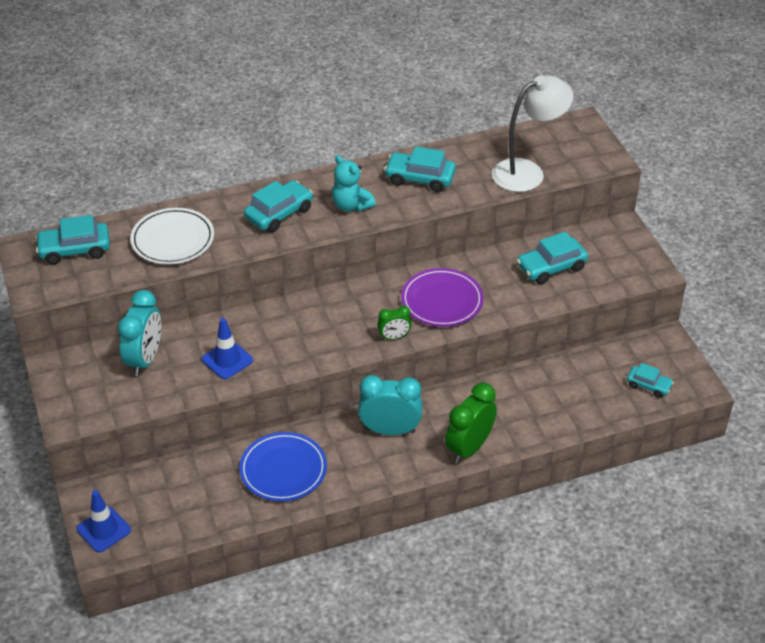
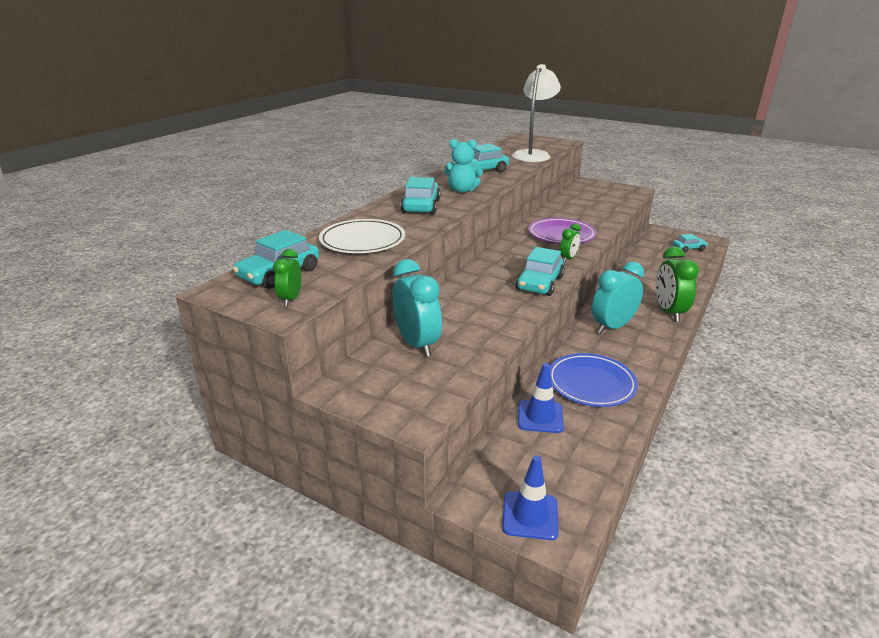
camera: 40 degrees left, 15 degrees down
(52, 283) = (291, 299): none -> green clock
(227, 360) = (483, 315): blue traffic cone -> blue traffic cone (540, 416)
(551, 267) = (587, 204): turquoise car -> turquoise car (539, 283)

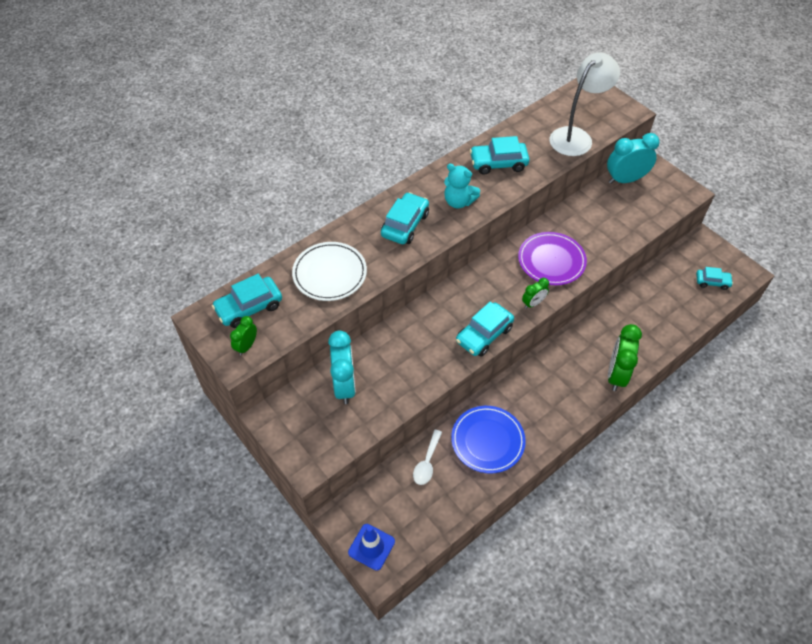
camera: 20 degrees right, 25 degrees up
(540, 416) = (427, 462): blue traffic cone -> white spoon
(612, 327) = (550, 378): turquoise clock -> turquoise clock (625, 180)

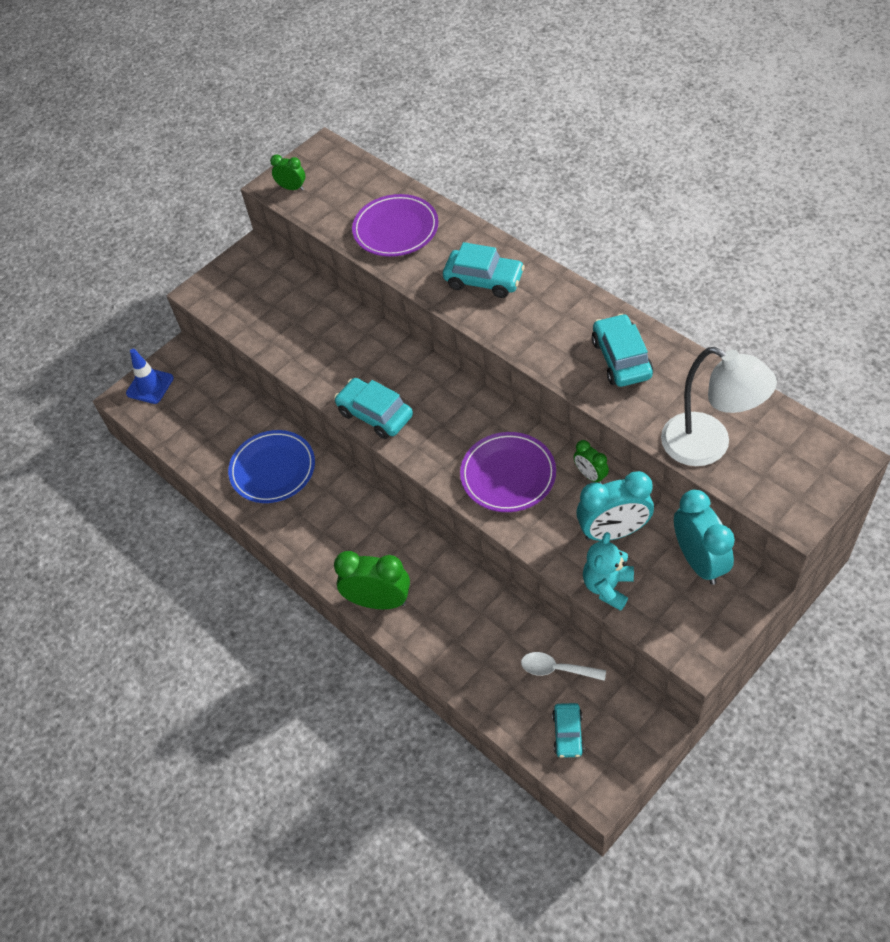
camera: 90 degrees right, 0 degrees up
(249, 307) = (341, 178): turquoise car -> none
(330, 274) = (396, 229): white plate -> purple plate
(344, 385) = (293, 301): turquoise clock -> turquoise clock (613, 532)
(427, 462) = (243, 417): white spoon -> white spoon (556, 669)
(458, 201) = (536, 326): turquoise teddy bear -> turquoise teddy bear (607, 587)
(533, 303) = (431, 460): green clock -> green clock (590, 475)

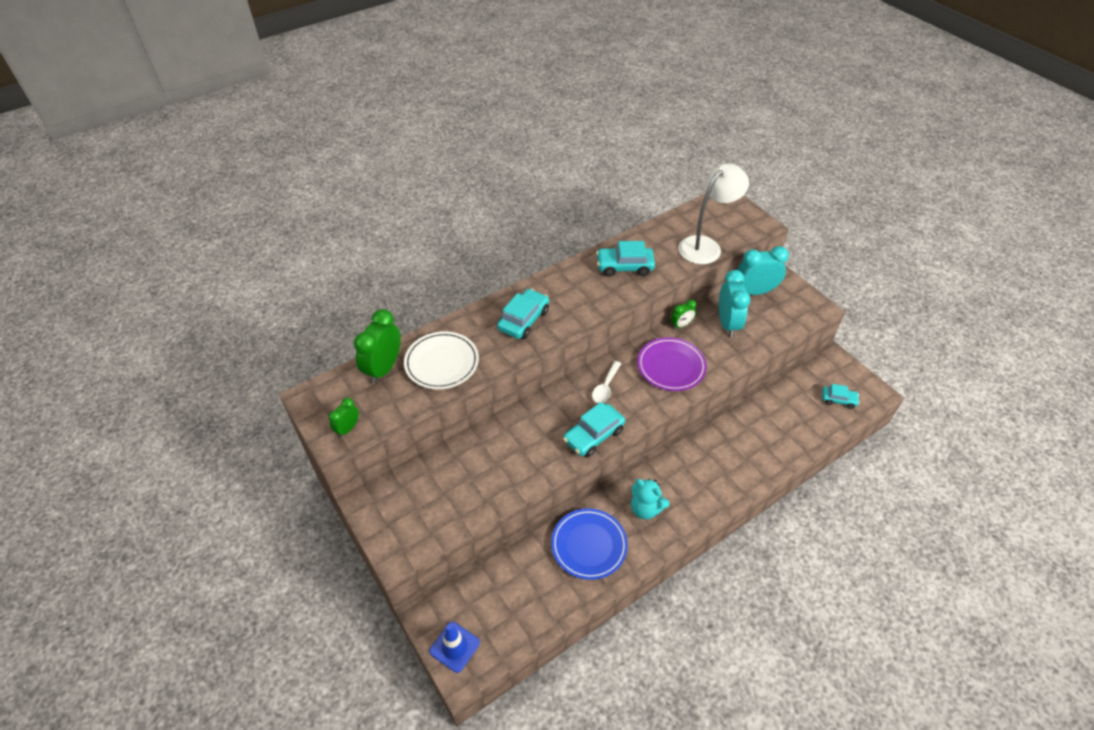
camera: 85 degrees left, 5 degrees down
(378, 601) = (730, 487): green clock -> green clock (384, 368)
(396, 229) = (442, 363): purple plate -> white plate
(556, 669) = (793, 396): white spoon -> white spoon (605, 387)
(607, 587) = (768, 335): turquoise teddy bear -> turquoise teddy bear (645, 509)

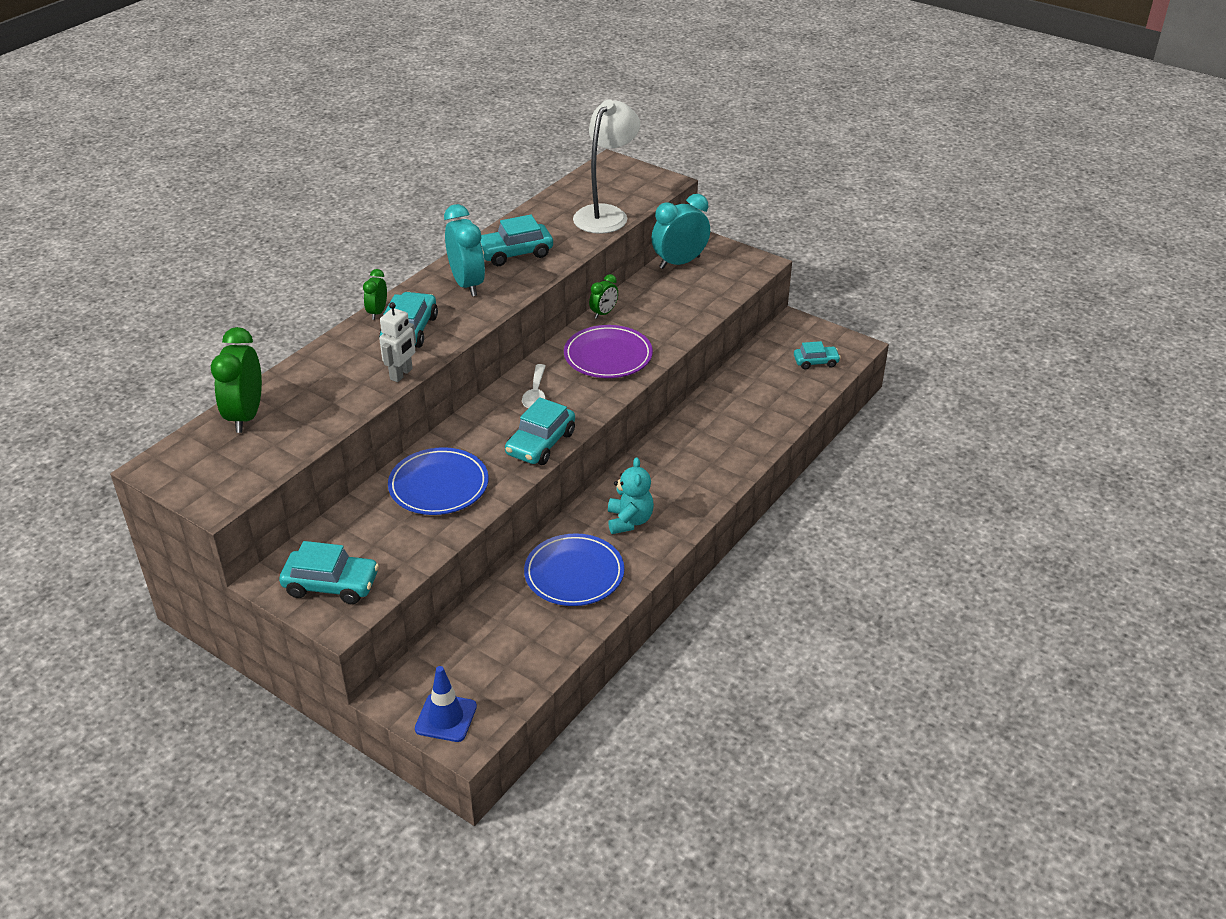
camera: 20 degrees left, 10 degrees down
(348, 428) = (226, 485): green clock -> green clock (377, 312)
(402, 521) = (331, 585): none -> turquoise car
(442, 363) = (322, 394): white plate -> none
(503, 360) = (401, 374): none -> white robot
(507, 453) = (439, 486): none -> blue plate
(645, 509) = (629, 521): turquoise teddy bear -> turquoise teddy bear turned 105 degrees counterclockwise
(727, 324) = (659, 300): turquoise clock -> turquoise clock (467, 284)

